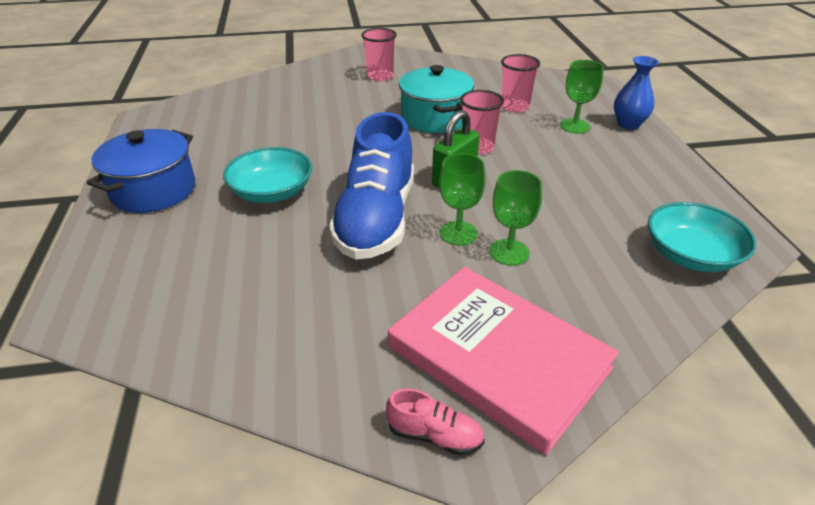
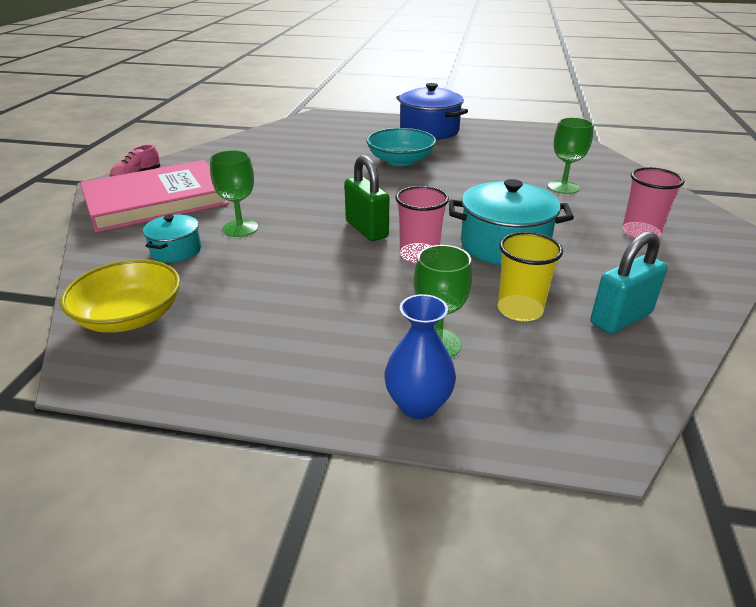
camera: 110 degrees right, 5 degrees down
(376, 219) = (333, 189): blue shoe -> none
(458, 233) = (284, 214): green goblet -> green goblet (563, 187)
(495, 81) = (621, 318): none -> turquoise padlock
(514, 107) = (520, 310): pink cup -> yellow cup
(584, 278) = (176, 250): none -> turquoise pot
(691, 255) = (130, 317): turquoise bowl -> yellow bowl

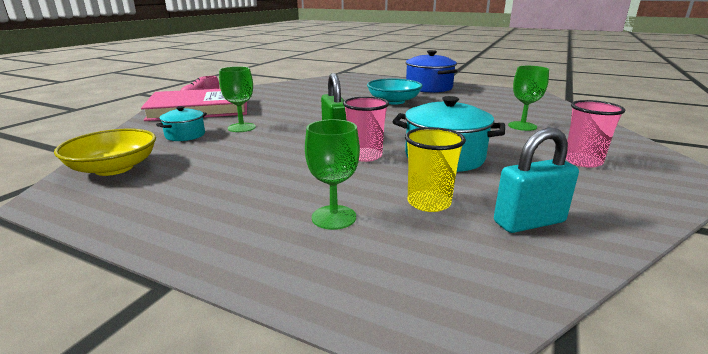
camera: 15 degrees right, 10 degrees down
(418, 405) = (279, 261): blue vase -> none

